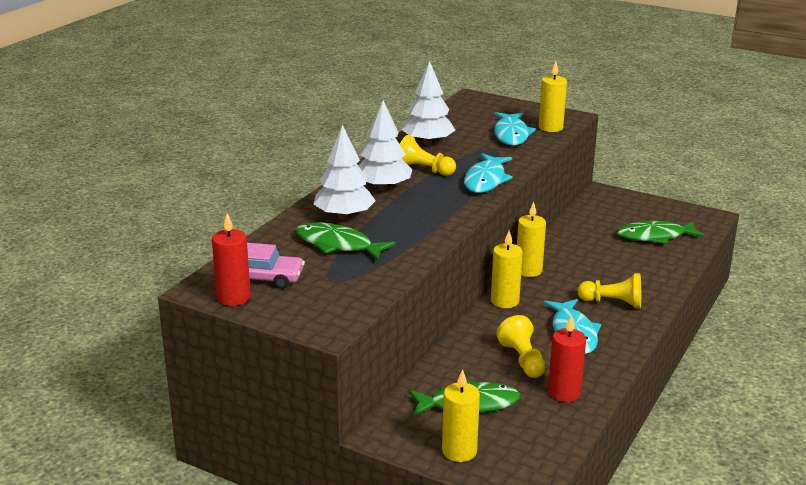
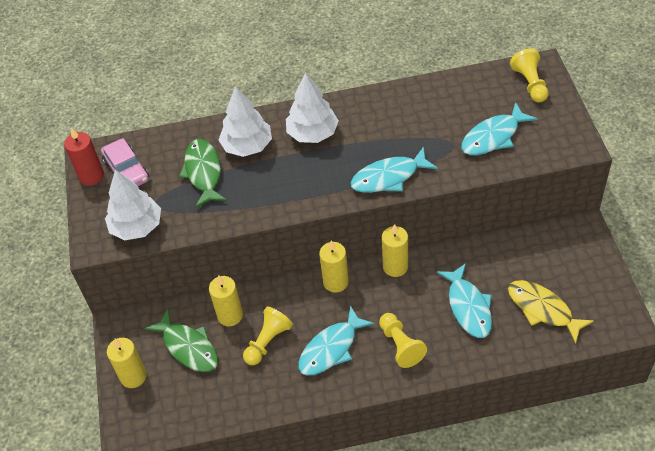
camera: 55 degrees right, 25 degrees up
(423, 170) = (366, 133): yellow pawn -> yellow pawn (530, 84)
(428, 142) = (418, 103): white tree -> white tree (137, 227)
(550, 127) = (539, 150): yellow candle -> yellow candle (230, 315)
(564, 393) = (248, 390): red candle -> none
(613, 261) = (468, 307): none -> turquoise fish
(655, 236) = (543, 309): green fish -> yellow fish

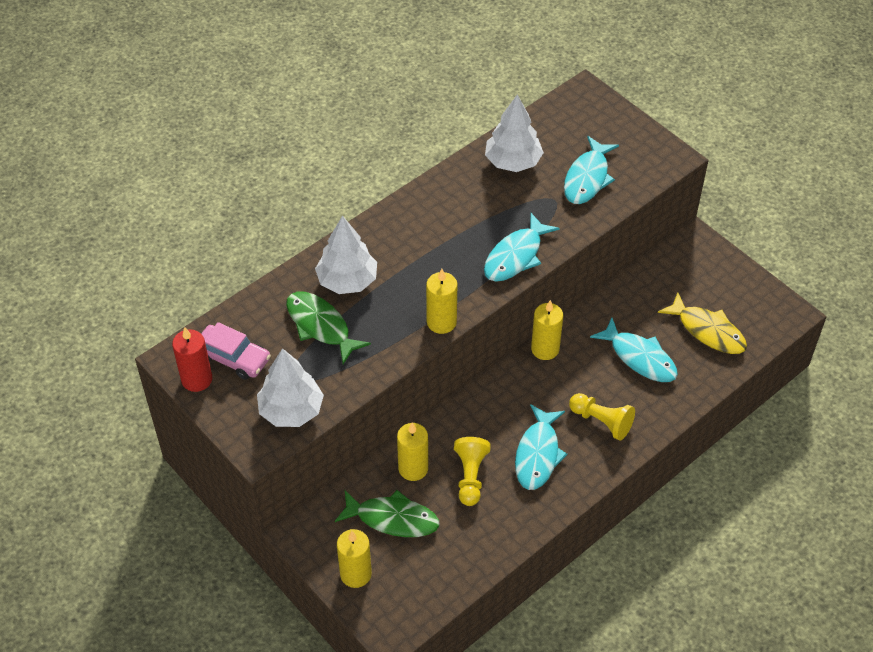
camera: 35 degrees left, 0 degrees up
(312, 133) = (407, 242): white tree -> white tree (513, 162)
(335, 282) = (497, 389): yellow candle -> yellow candle (441, 322)
(530, 84) = (586, 113): yellow pawn -> none
(543, 309) = (707, 331): yellow fish -> yellow fish turned 150 degrees counterclockwise

